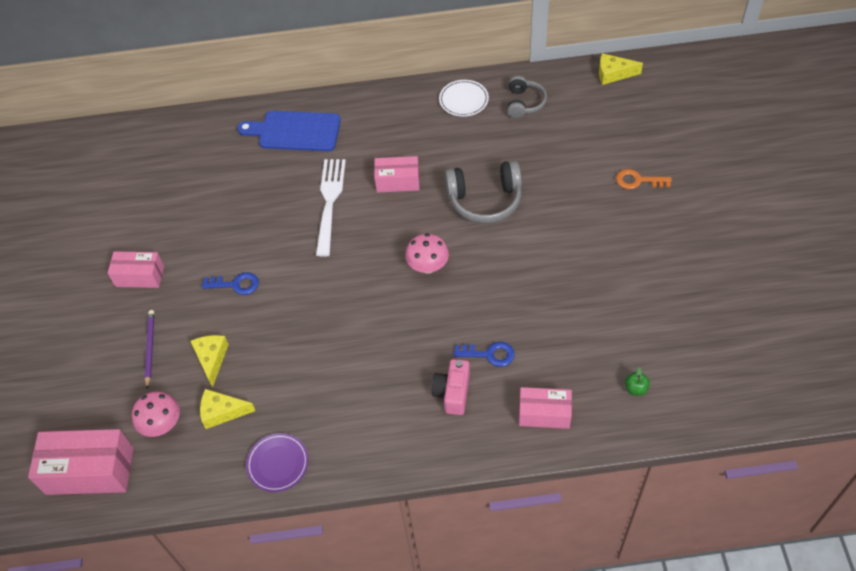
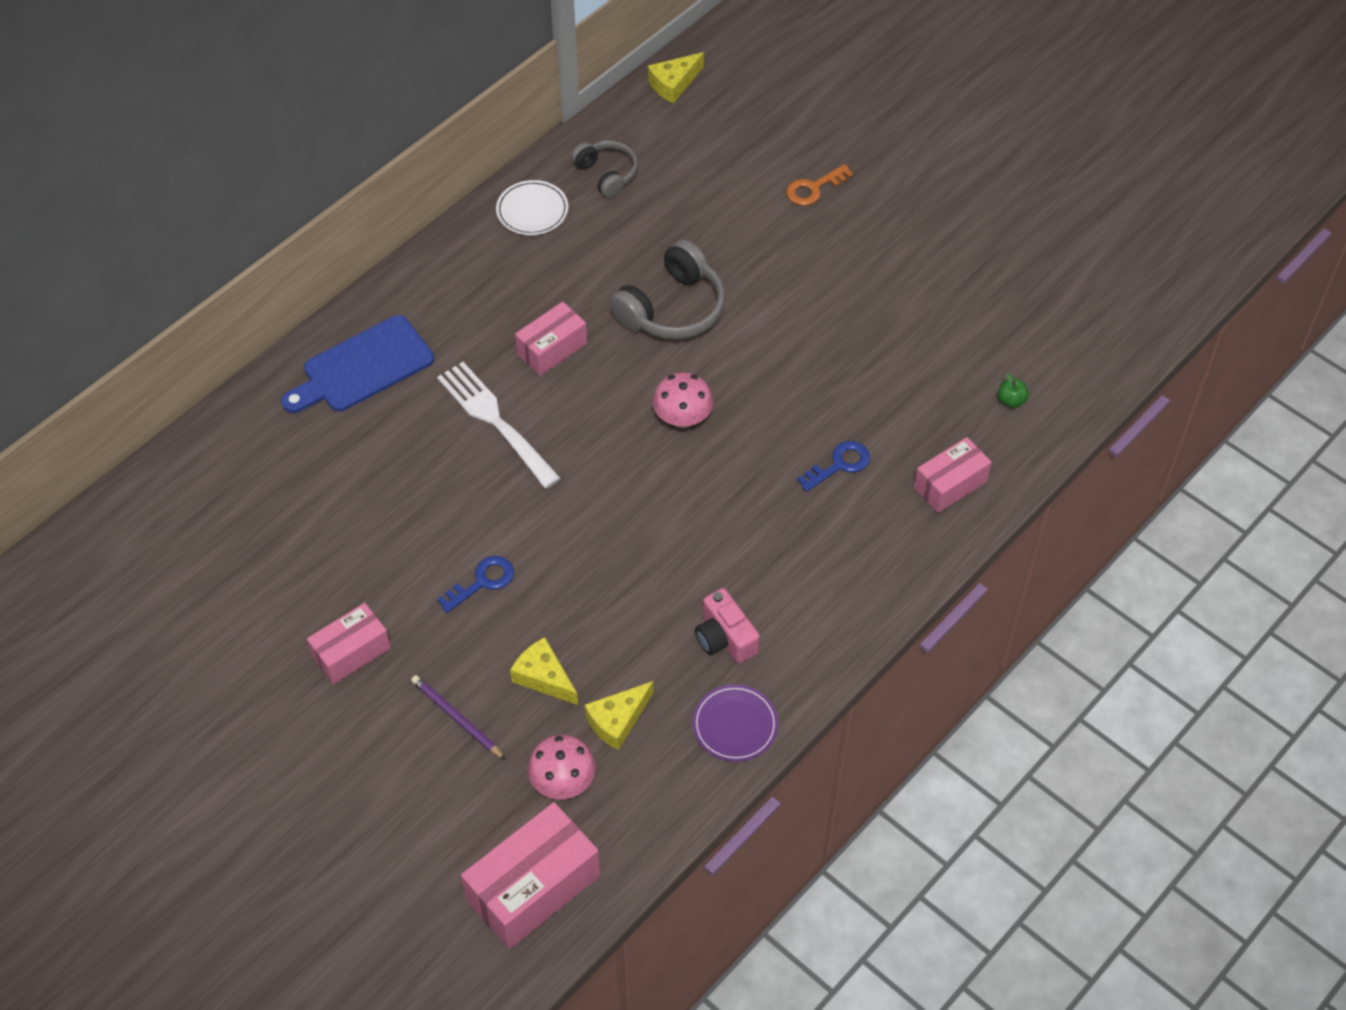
camera: 45 degrees left, 0 degrees up
(453, 393) = (841, 527): pink camera -> pink camera (725, 638)

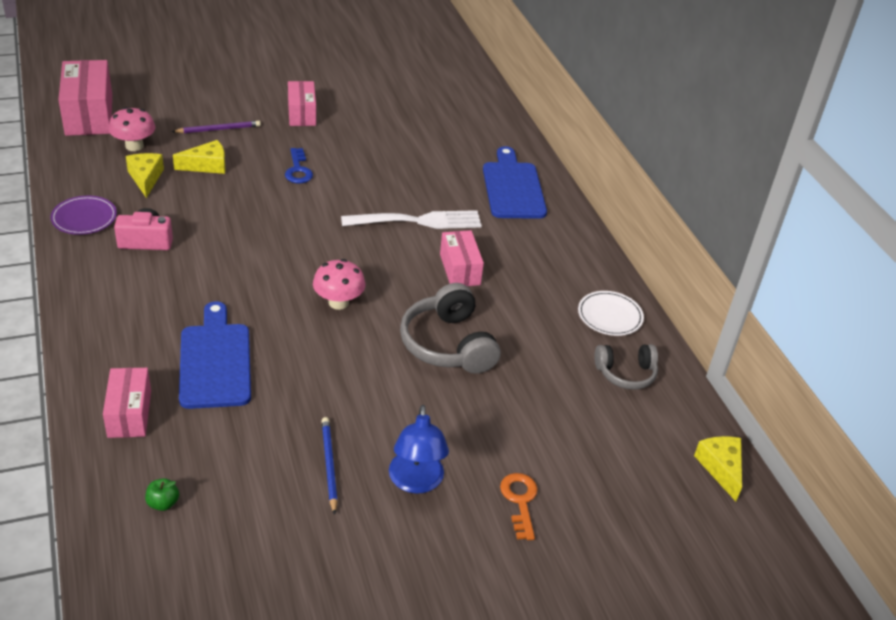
camera: 115 degrees right, 15 degrees down
(839, 464) = (215, 361): blue key -> blue cutting board
(850, 257) = (416, 482): none -> blue lamp
(882, 319) = (329, 465): none -> blue pencil

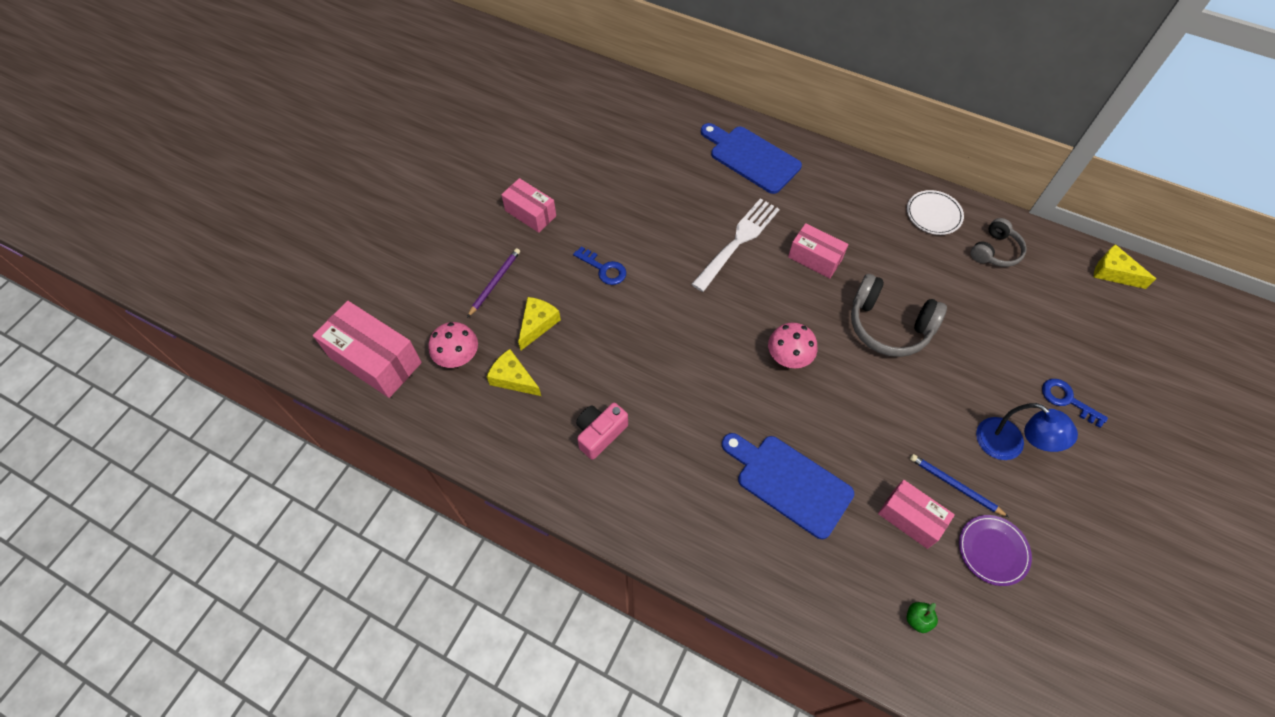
camera: 40 degrees left, 20 degrees up
(84, 218) = (526, 458): purple plate -> purple plate (993, 550)
(129, 414) = (803, 580): pink box -> pink box (910, 518)
(520, 501) = (1067, 400): orange key -> blue key

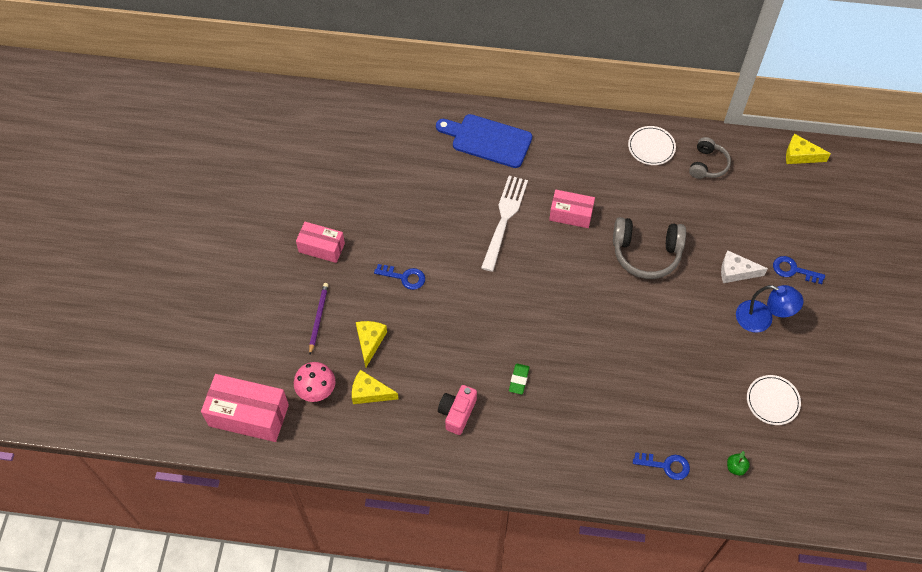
camera: 20 degrees left, 0 degrees up
(685, 420) = (519, 380): none -> green eraser
(788, 357) = (579, 304): pink mushroom -> none
(789, 483) = (614, 401): blue cutting board -> none
(827, 584) = (666, 465): none -> blue key
(910, 518) = (709, 398): pink box -> none
(955, 486) = (733, 363): blue pencil -> none
(992, 379) = (736, 272): none -> white cheese
(993, 550) = (772, 401): purple plate -> white plate

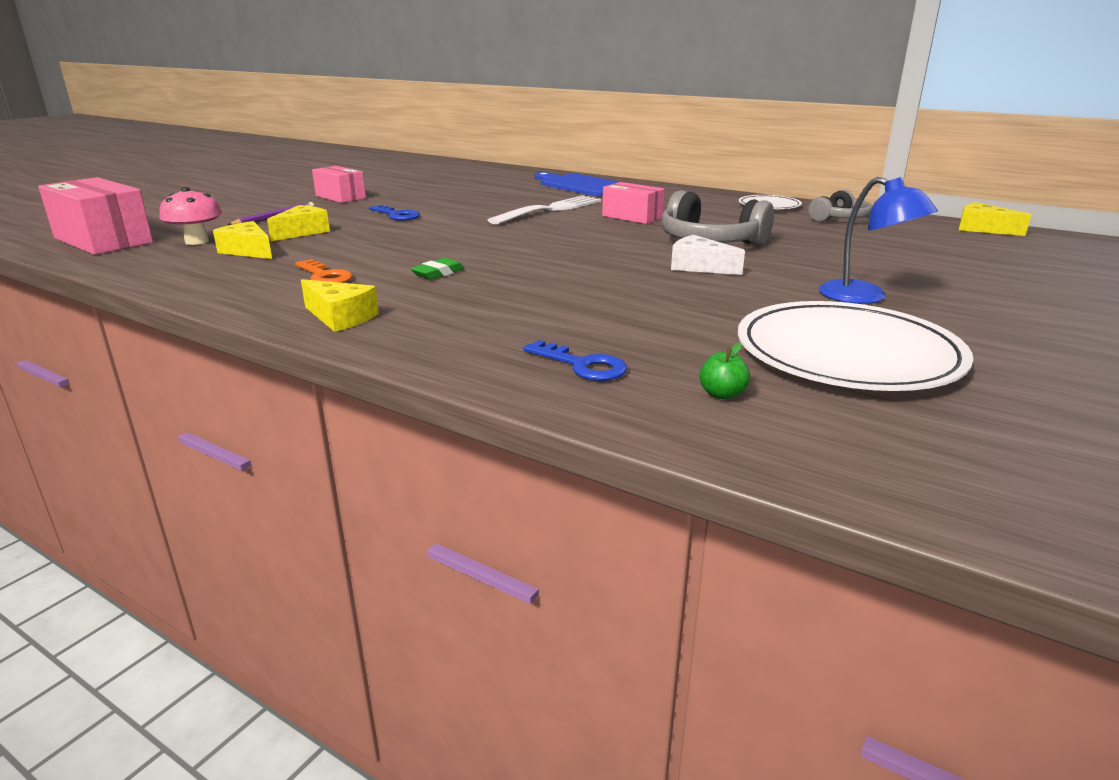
camera: 25 degrees right, 35 degrees down
(457, 413) = (325, 276): pink camera -> orange key
(515, 464) = (340, 317): none -> yellow cheese
(736, 272) = (840, 267): white cheese -> white cheese (699, 267)
(772, 401) = (847, 354): white plate -> white plate, size x2.00
(793, 270) = (941, 278): blue key -> none

